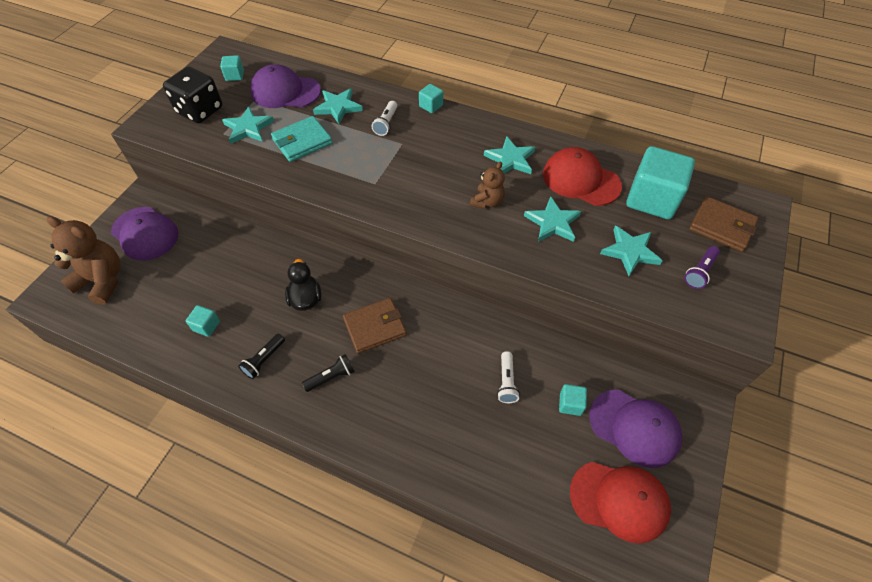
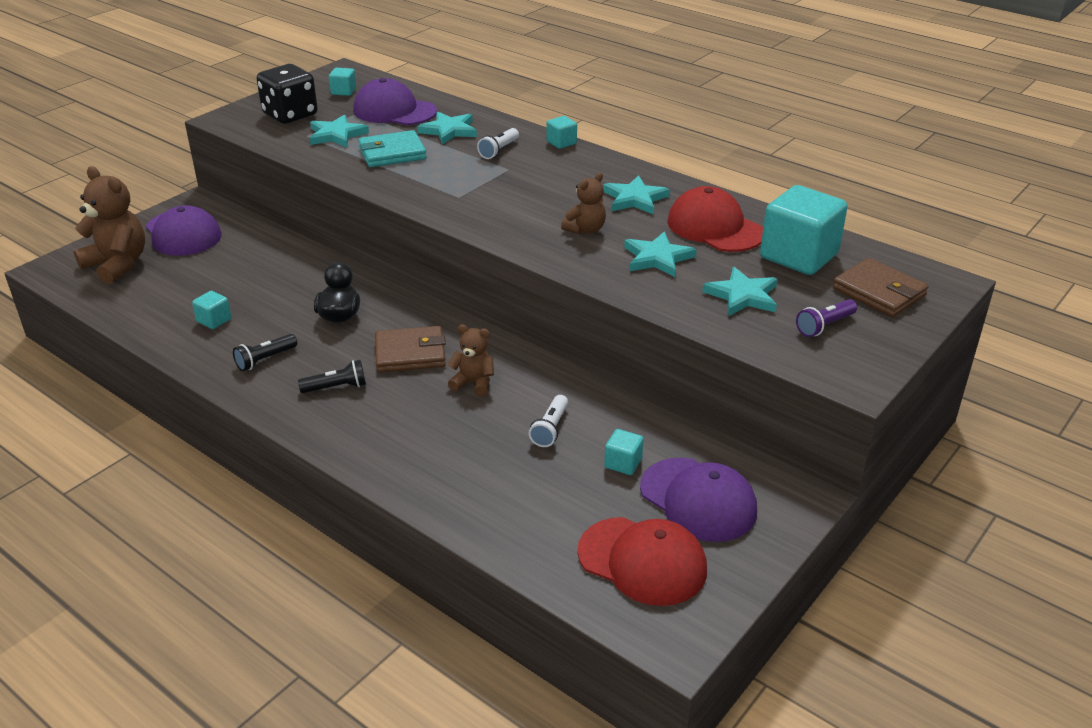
camera: 15 degrees right, 20 degrees down
(433, 348) = (473, 383): none -> brown teddy bear

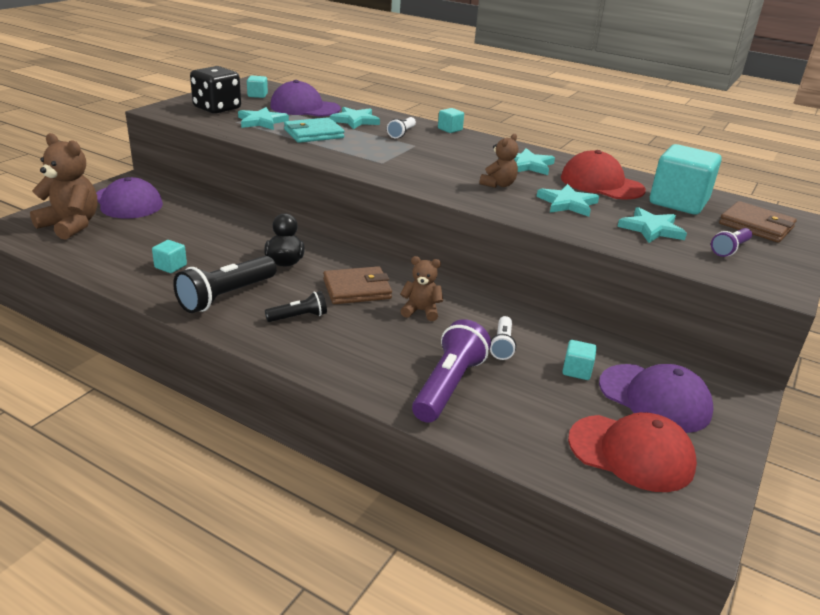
camera: 10 degrees left, 5 degrees down
(265, 360) = (226, 296): black flashlight -> black flashlight, size x1.81
(473, 475) = (448, 386): none -> purple flashlight

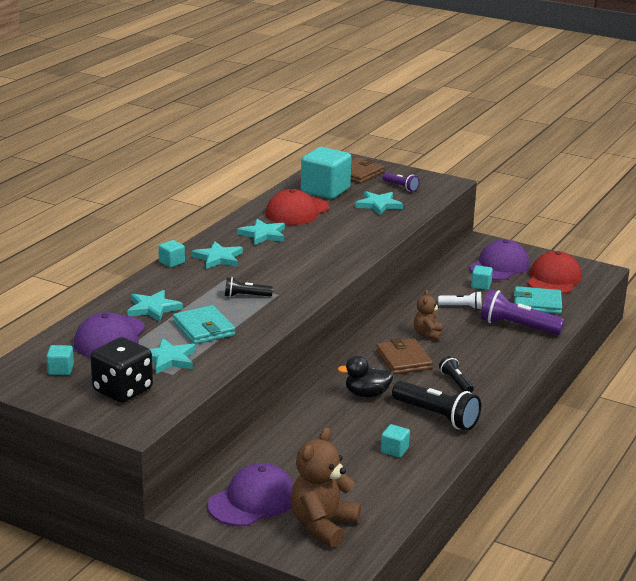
camera: 90 degrees left, 5 degrees down
(378, 150) = (246, 296): none -> black flashlight
(402, 133) = (191, 285): white flashlight -> none
(498, 185) = (314, 248): brown teddy bear -> none
(530, 418) = (537, 303): none -> turquoise wallet
(567, 203) = (343, 227): turquoise star -> turquoise star (218, 258)

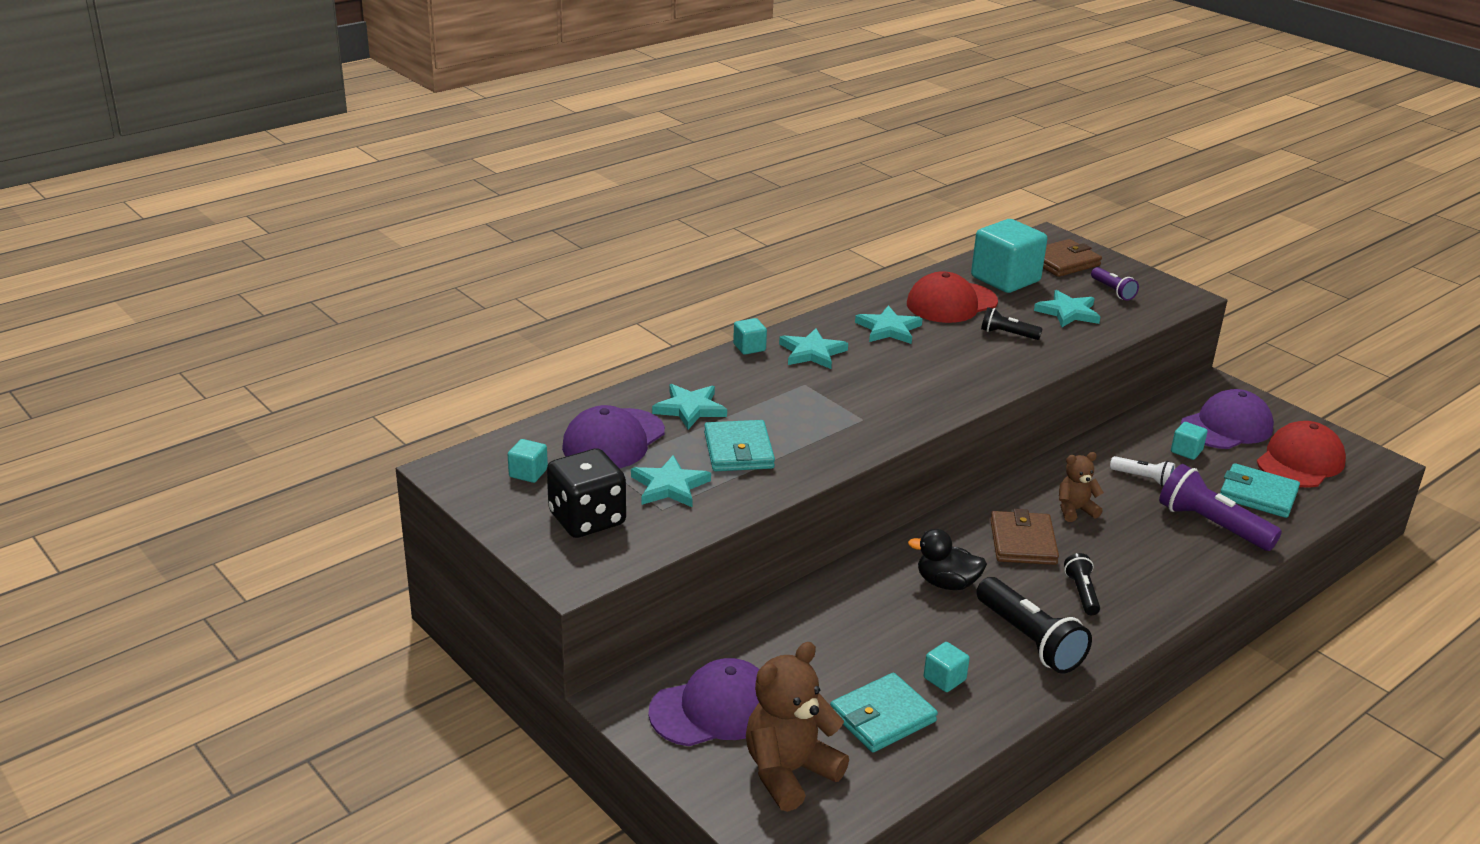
camera: 20 degrees right, 5 degrees up
(246, 296) = (818, 414): black flashlight -> black flashlight (1007, 334)
(366, 480) = (882, 717): none -> turquoise wallet
(427, 334) = (1075, 510): brown teddy bear -> brown teddy bear turned 45 degrees clockwise

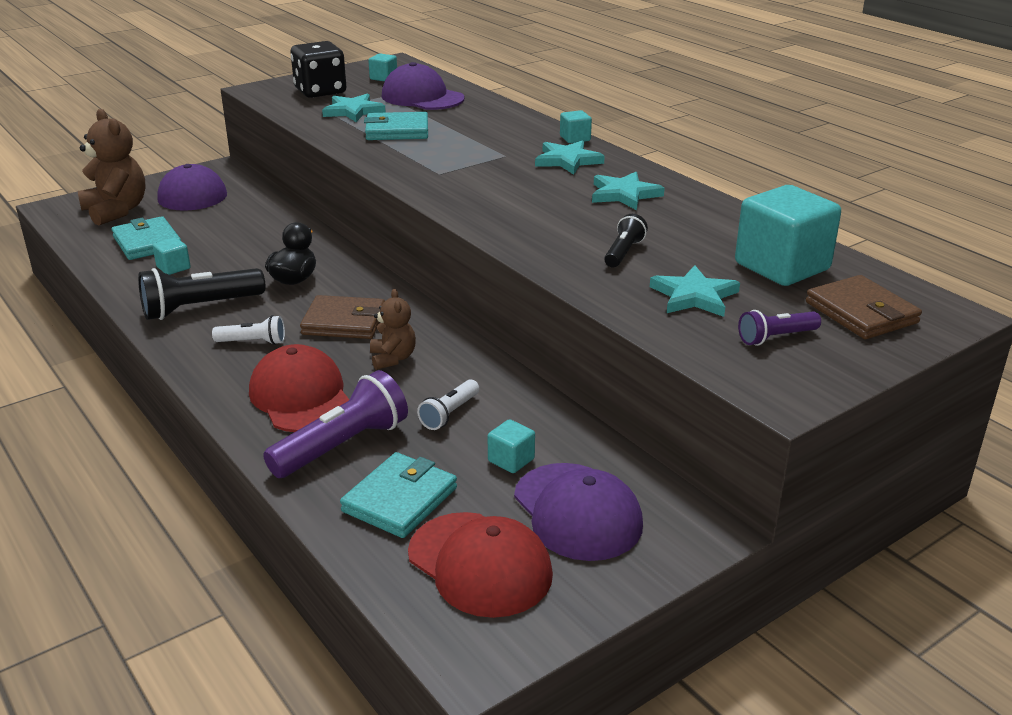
camera: 95 degrees right, 0 degrees up
(690, 409) = (466, 118): turquoise star -> none
(951, 303) = (698, 229): red cap -> red cap (301, 397)
(1081, 593) = (253, 342): black flashlight -> white flashlight

